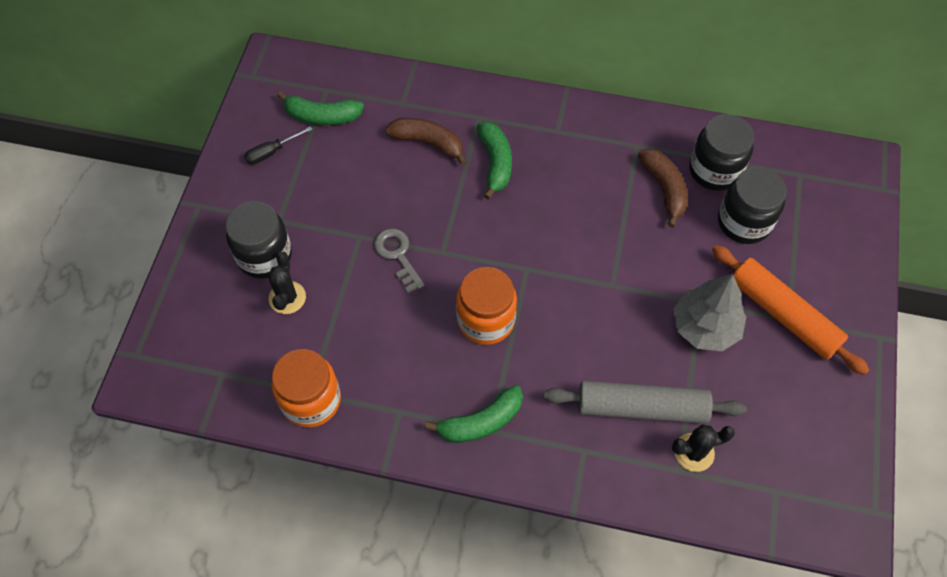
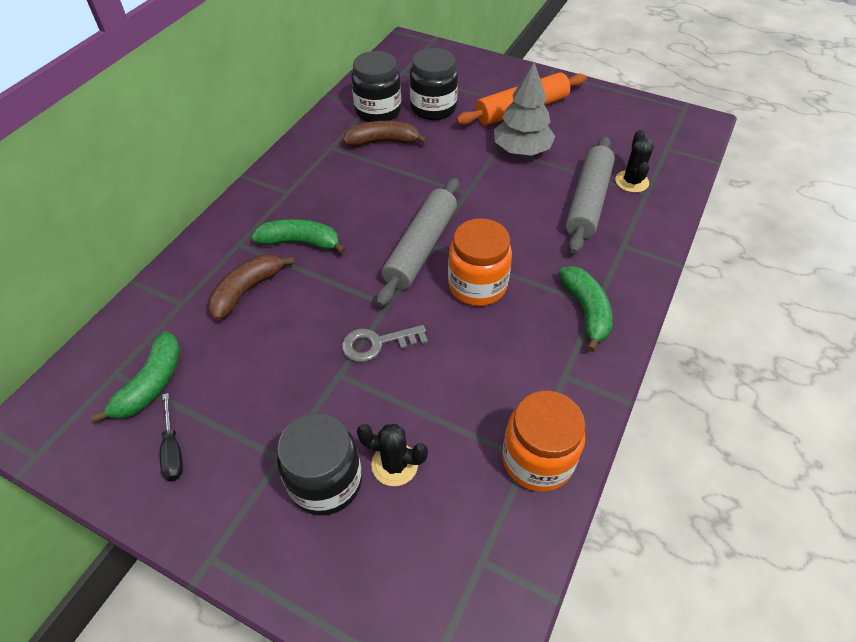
camera: 75 degrees left, 10 degrees down
(519, 261) = (421, 248): none -> grey rolling pin

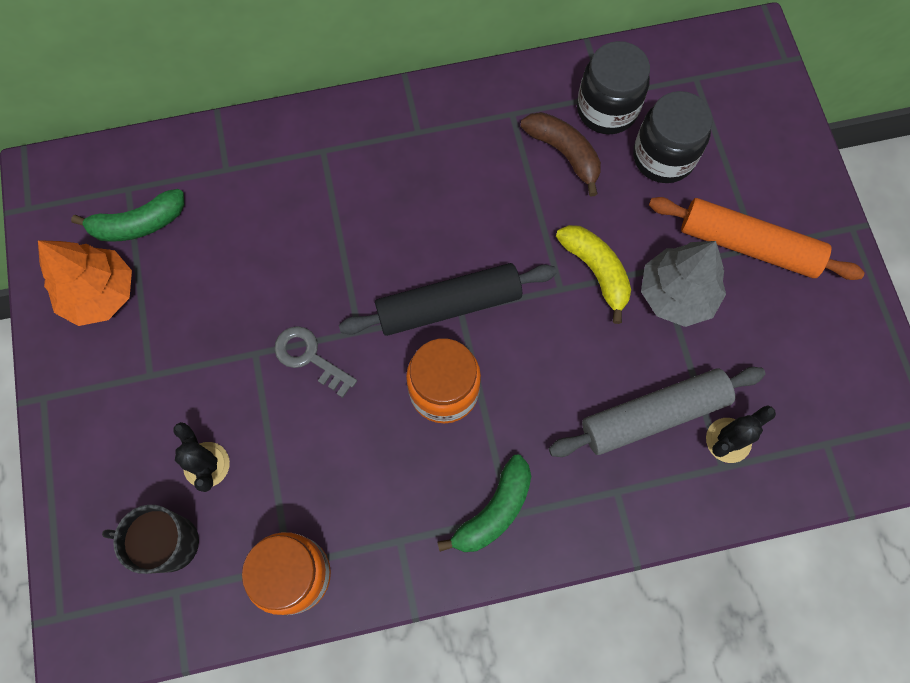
camera: 50 degrees right, 20 degrees up
(173, 449) = (100, 294): black screwdriver -> orange tree
(247, 290) = (279, 206): brown banana -> none
(301, 242) = (367, 199): green banana -> none
(325, 482) = (154, 426): black jar -> none
(421, 248) = (449, 305): grey rolling pin -> black rolling pin
(435, 537) = (169, 543): none -> black mug
(472, 172) = (596, 271): none -> yellow banana

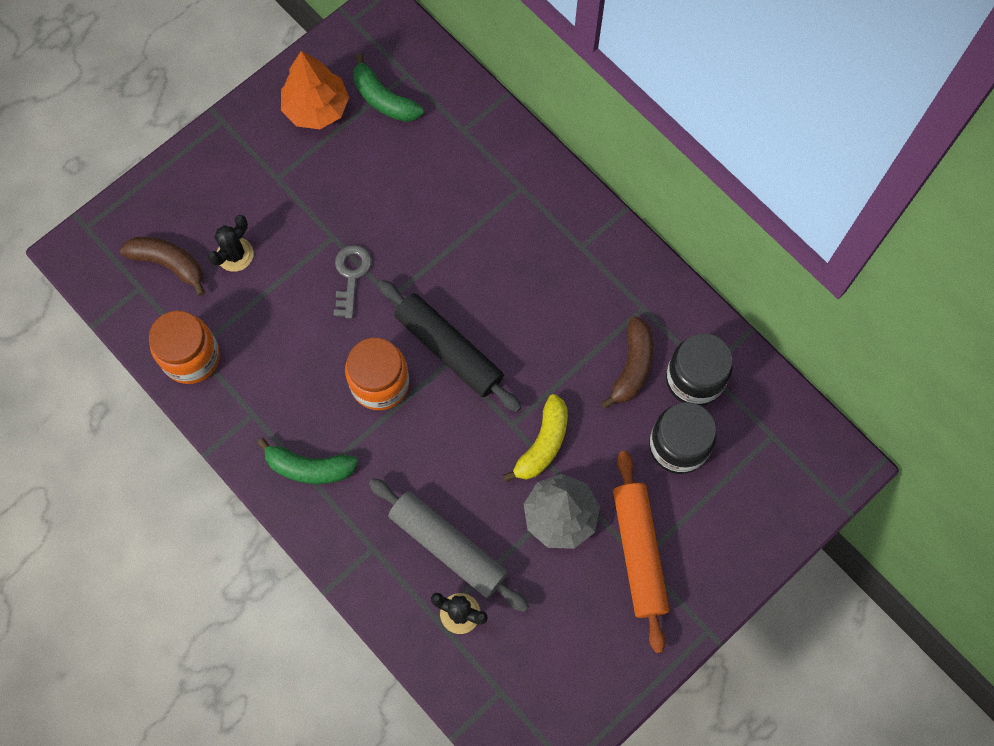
camera: 60 degrees right, 0 degrees up
(169, 543) = (169, 264): black mug -> brown banana

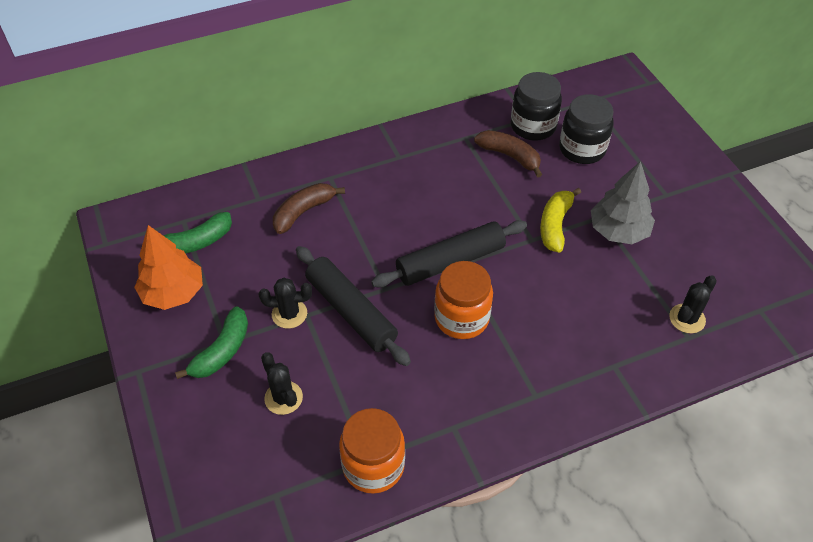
camera: 70 degrees left, 20 degrees down
(169, 264) = (263, 459): brown banana -> brown banana (303, 212)
(309, 467) = (523, 394): green banana -> green banana (222, 351)
(328, 221) = (289, 314): none -> black cactus
(351, 276) = (351, 311): grey key -> black rolling pin
(448, 546) = (626, 311): grey rolling pin -> none
(543, 444) = (555, 225): yellow banana -> yellow banana turned 120 degrees counterclockwise
(638, 552) = (660, 194): orange rolling pin -> none

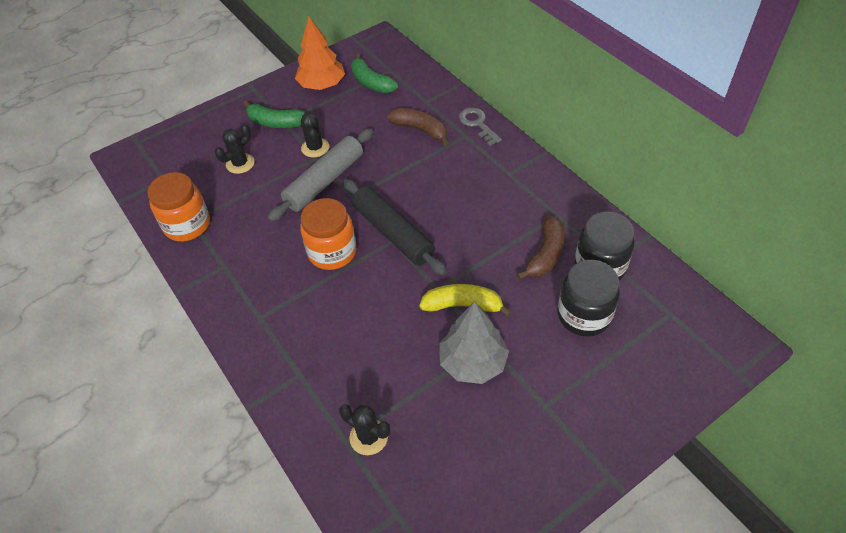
camera: 80 degrees right, 0 degrees up
(317, 164) = (477, 124): none -> grey key
(351, 311) = (324, 181): black rolling pin -> grey rolling pin

